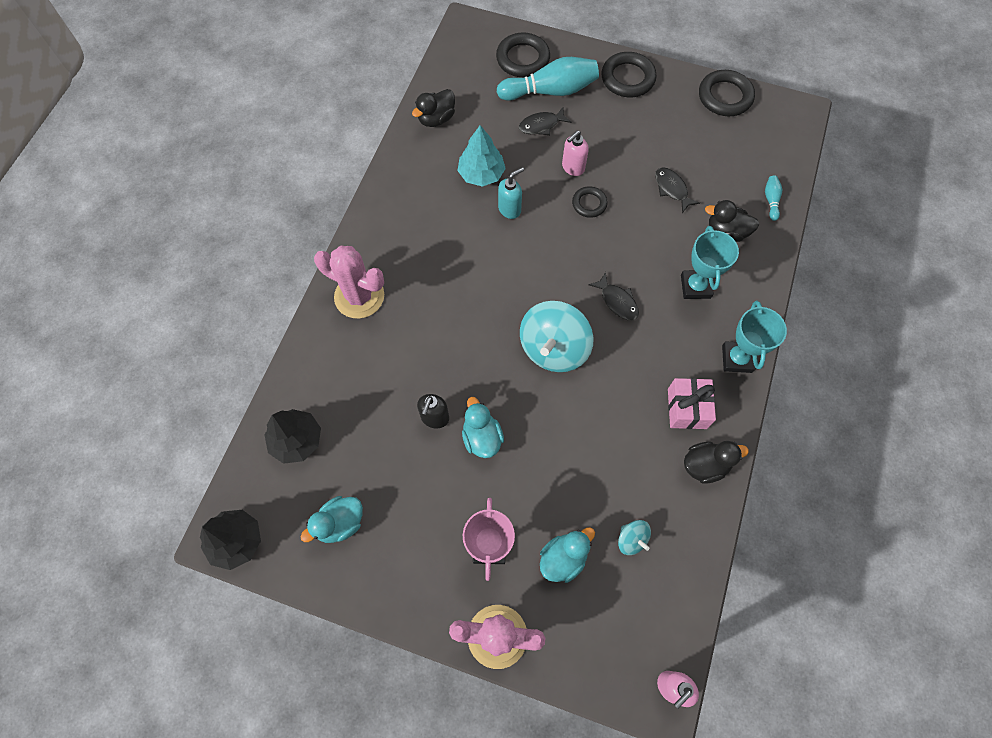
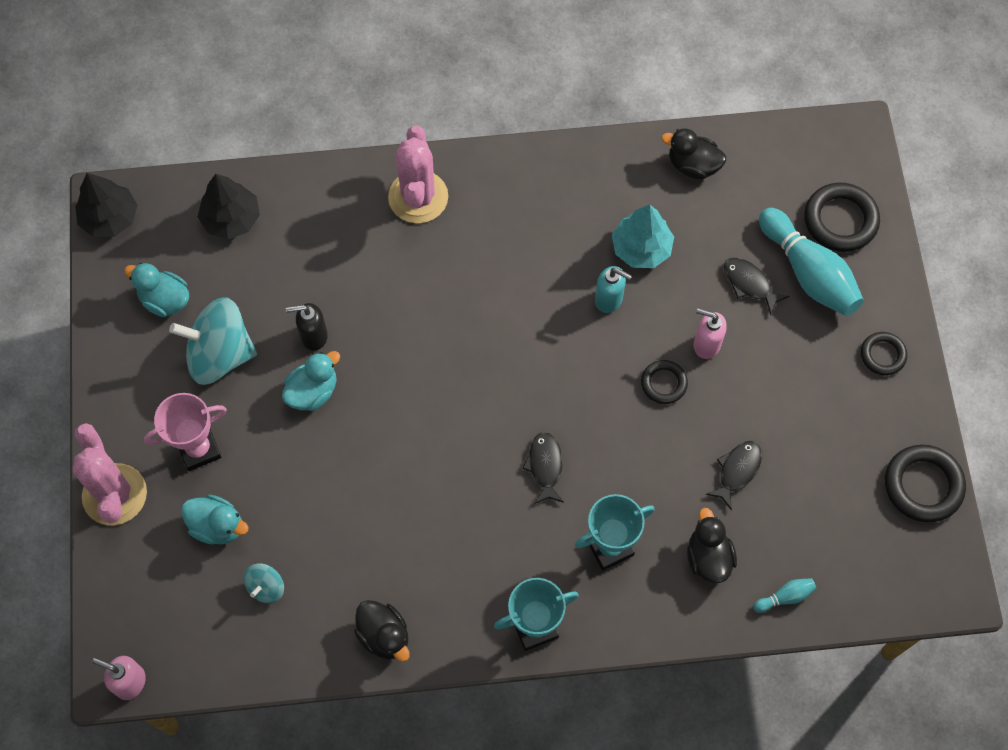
camera: 65 degrees right, 0 degrees up
(553, 348) = (451, 421): turquoise spinning top -> turquoise spinning top (220, 354)
(617, 301) = (545, 466): black fish -> black fish turned 150 degrees clockwise
(627, 78) = (882, 355): black ring -> black ring, size x0.60
(687, 408) = (444, 592): pink gift -> none

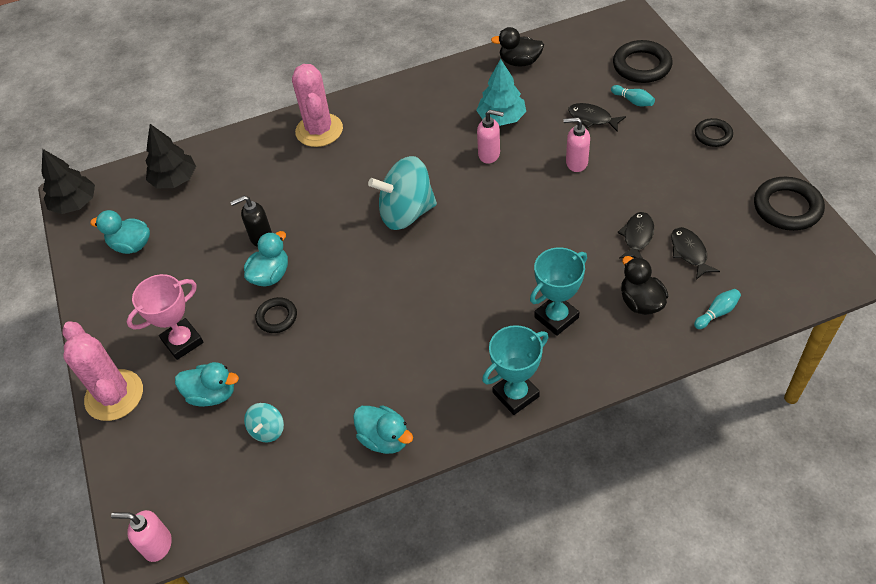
camera: 10 degrees left, 15 degrees down
(220, 354) = (186, 270): turquoise spinning top -> turquoise spinning top (406, 213)
(384, 636) = (384, 438): black duck -> turquoise duck
(545, 466) = (480, 275): black fish -> black fish (689, 252)
(609, 299) = (489, 155): turquoise soap dispenser -> pink soap dispenser
(663, 383) = (554, 196): black ring -> black ring (277, 317)
(808, 273) = (633, 101): turquoise bowling pin -> turquoise bowling pin, size x0.43

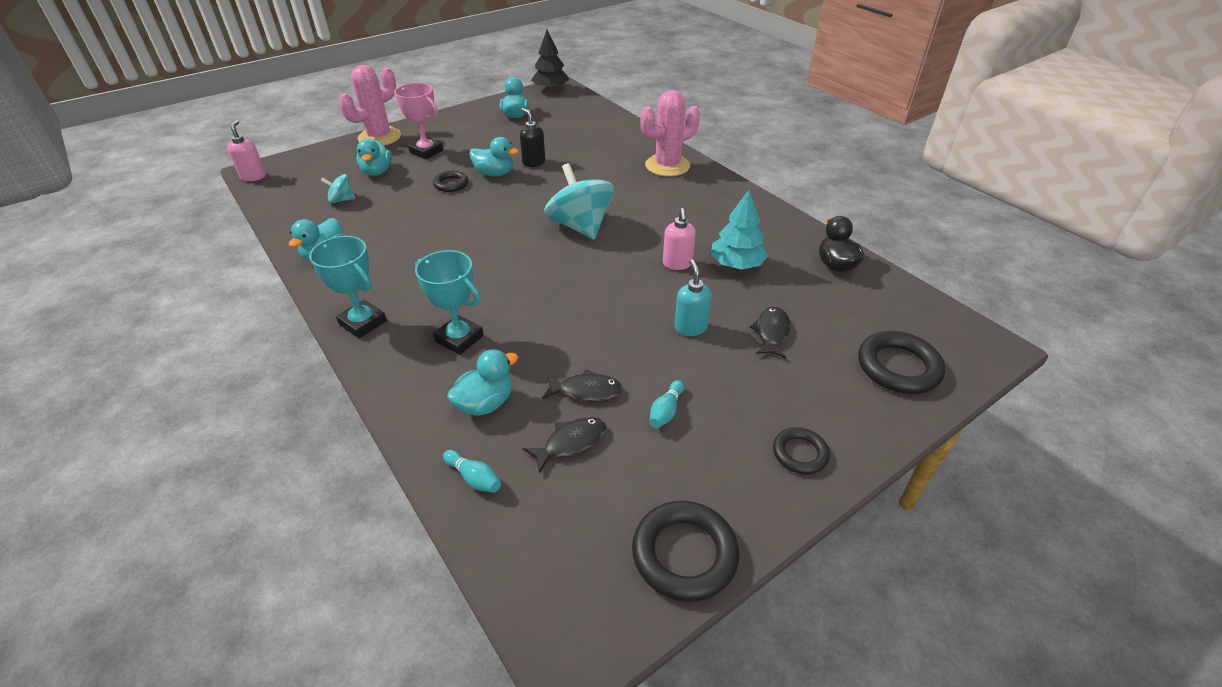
camera: 70 degrees right, 10 degrees down
(174, 180) = (585, 117): black tree -> none
(576, 163) = (690, 327): pink soap dispenser -> turquoise soap dispenser
(633, 101) = (823, 365): turquoise bowling pin -> turquoise bowling pin (666, 411)
(640, 302) = (485, 403): black duck -> turquoise duck

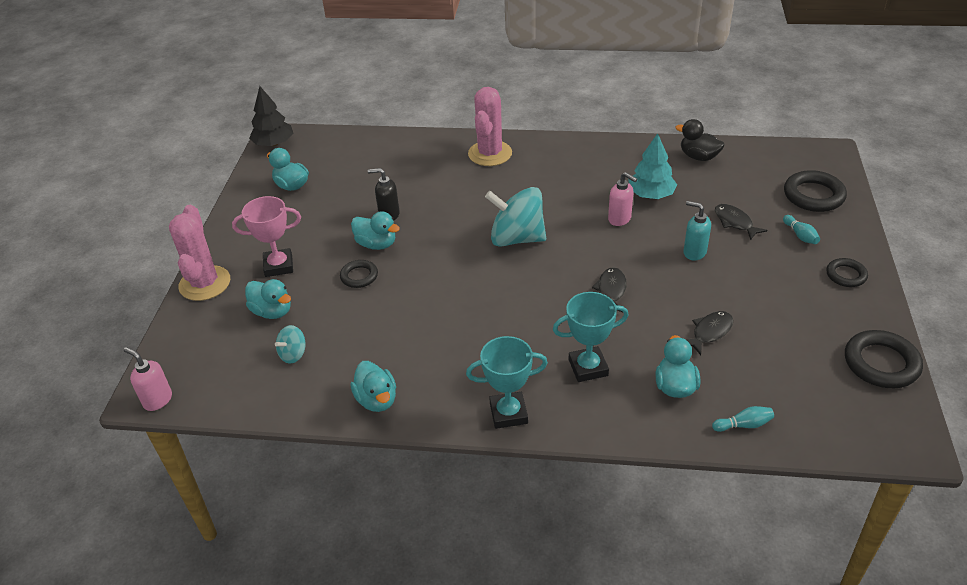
camera: 45 degrees left, 0 degrees up
(494, 173) = (376, 244): turquoise duck -> turquoise duck turned 60 degrees clockwise
(571, 443) = (752, 364): black fish -> black fish (611, 290)
(666, 411) = (762, 307): turquoise bowling pin -> turquoise bowling pin (800, 235)

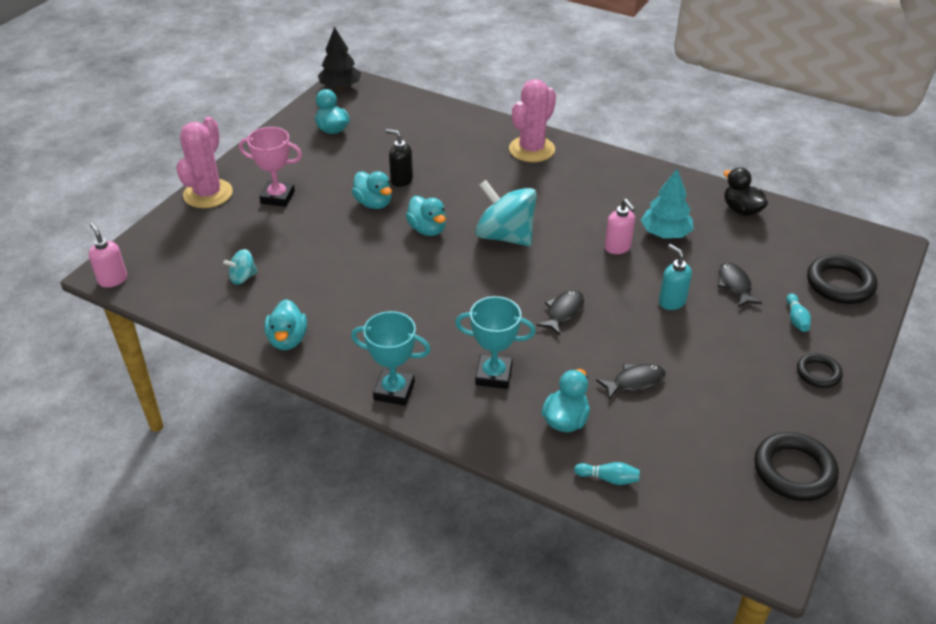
camera: 20 degrees right, 0 degrees up
(272, 311) = (248, 235): turquoise duck -> turquoise duck (427, 229)
(359, 276) = (340, 227): black ring -> none

